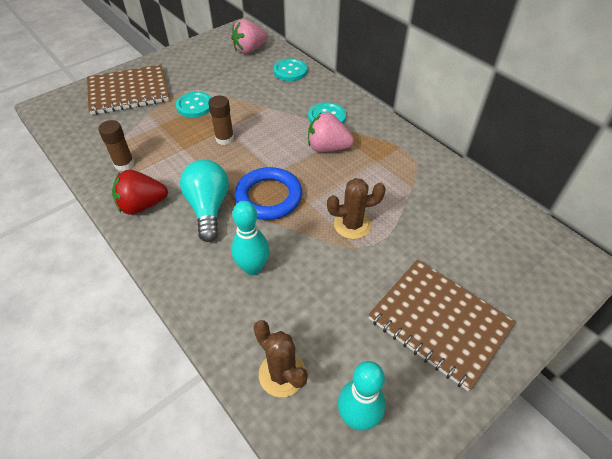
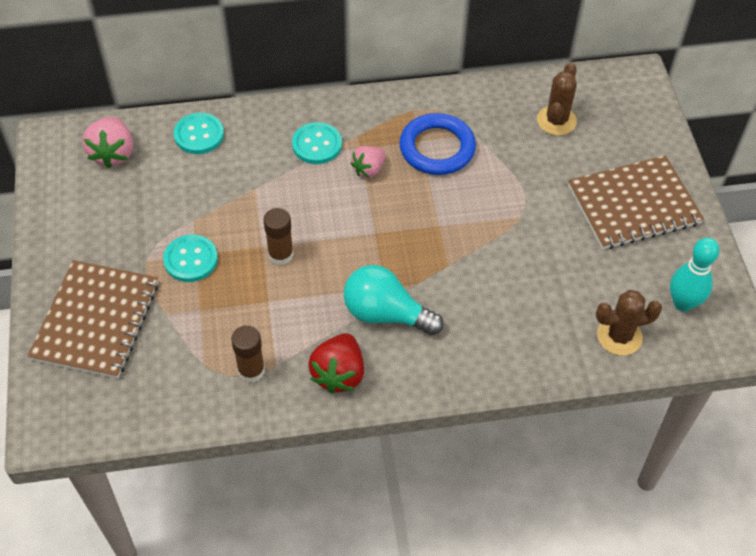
camera: 60 degrees left, 5 degrees up
(253, 268) = (493, 309): turquoise bowling pin -> none
(268, 197) = (406, 255): blue ring -> blue ring (437, 148)
(328, 148) = (368, 169): pink strawberry -> pink strawberry, size x0.66
(352, 225) = (491, 206): brown cactus -> brown cactus (556, 121)

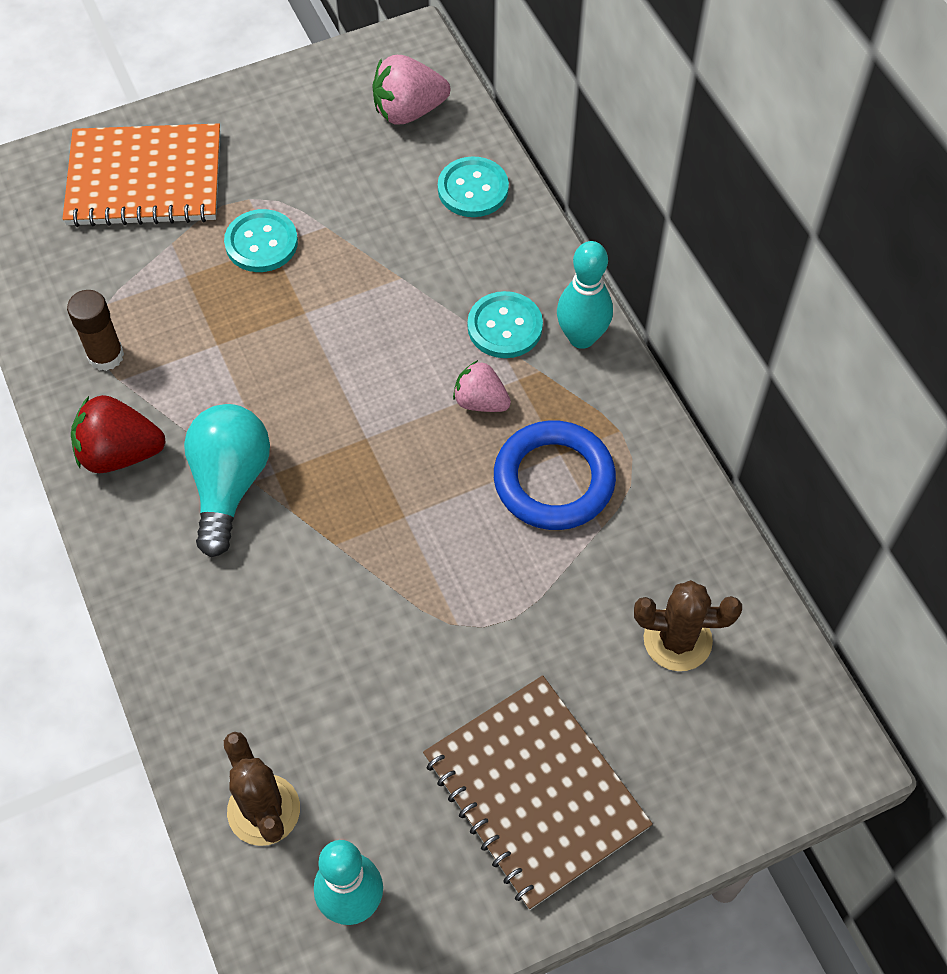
camera: 75 degrees right, 5 degrees up
(96, 321) = (145, 179): brown notebook -> orange notebook
(280, 254) = (296, 337): brown glue stick -> none
(340, 110) = (581, 337): none -> turquoise bowling pin

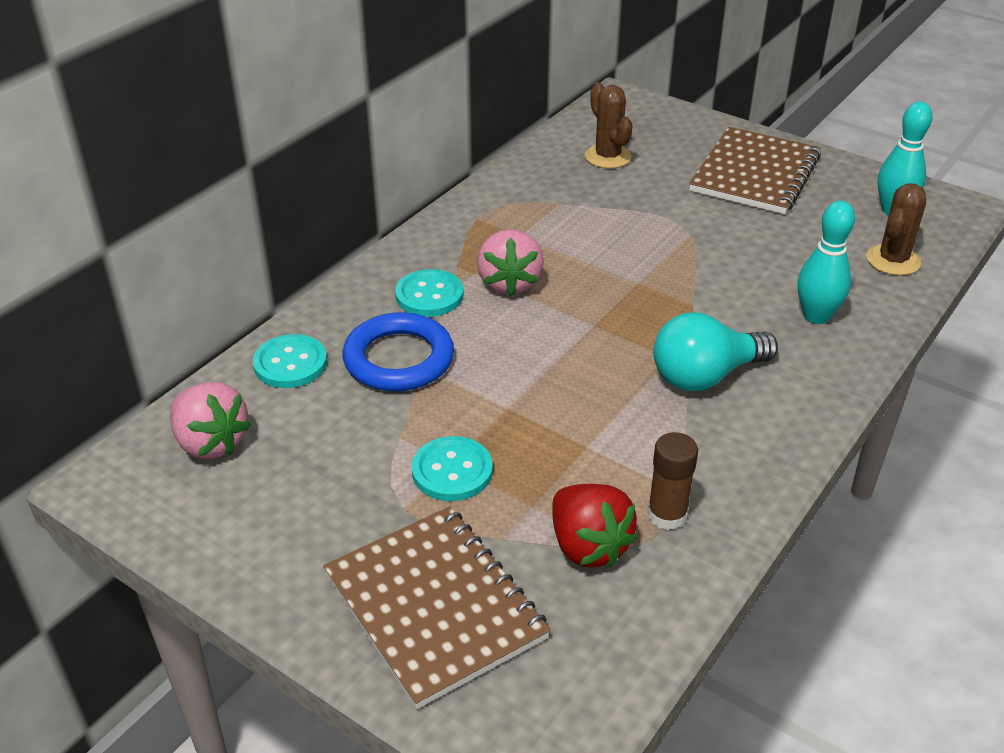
camera: 120 degrees left, 20 degrees down
(120, 453) = (746, 452): red strawberry -> red strawberry (588, 546)
(145, 179) = (435, 606): orange notebook -> brown notebook
(480, 401) = (509, 283): pink strawberry -> pink strawberry, size x1.51
(554, 480) = (543, 231): blue ring -> blue ring (399, 359)
(581, 337) = (409, 257): turquoise bowling pin -> turquoise bowling pin (816, 316)

